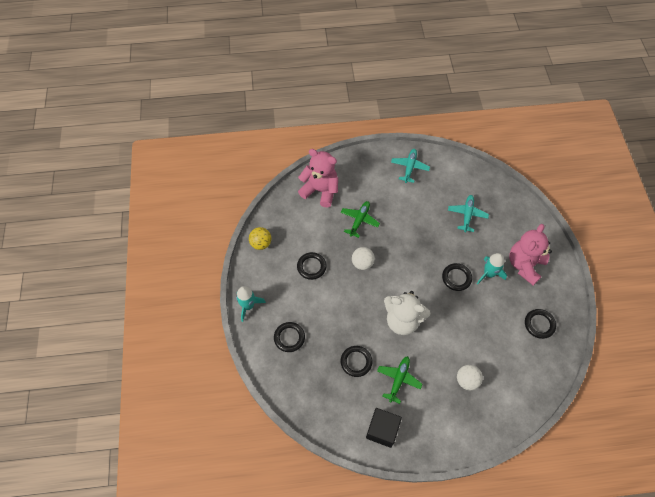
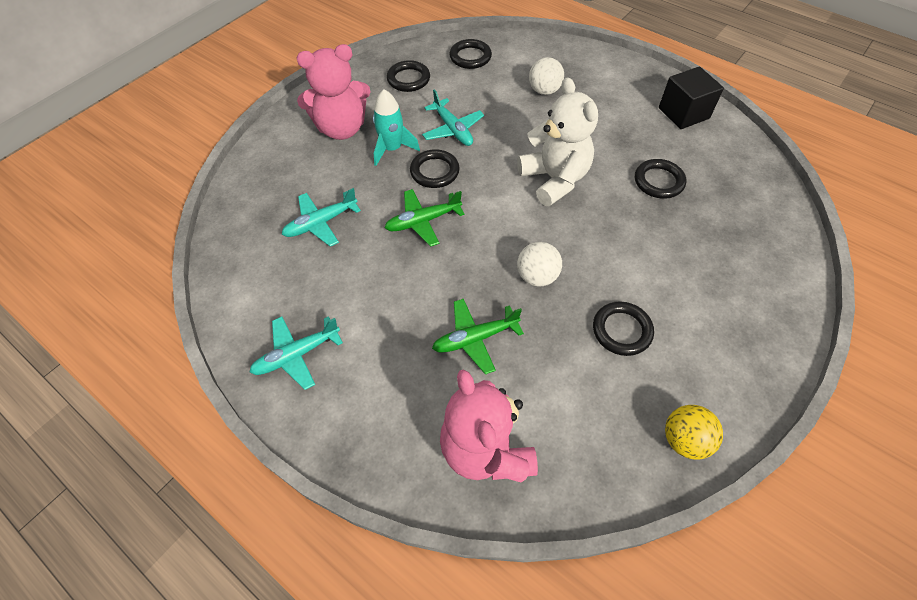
camera: 135 degrees left, 5 degrees down
(248, 306) = (777, 352): turquoise rocket -> none
(289, 337) = (735, 265): black ring -> black ring (470, 57)
(398, 379) = (620, 136): green plane -> green plane (423, 221)
(478, 310) = (453, 129): none -> turquoise plane

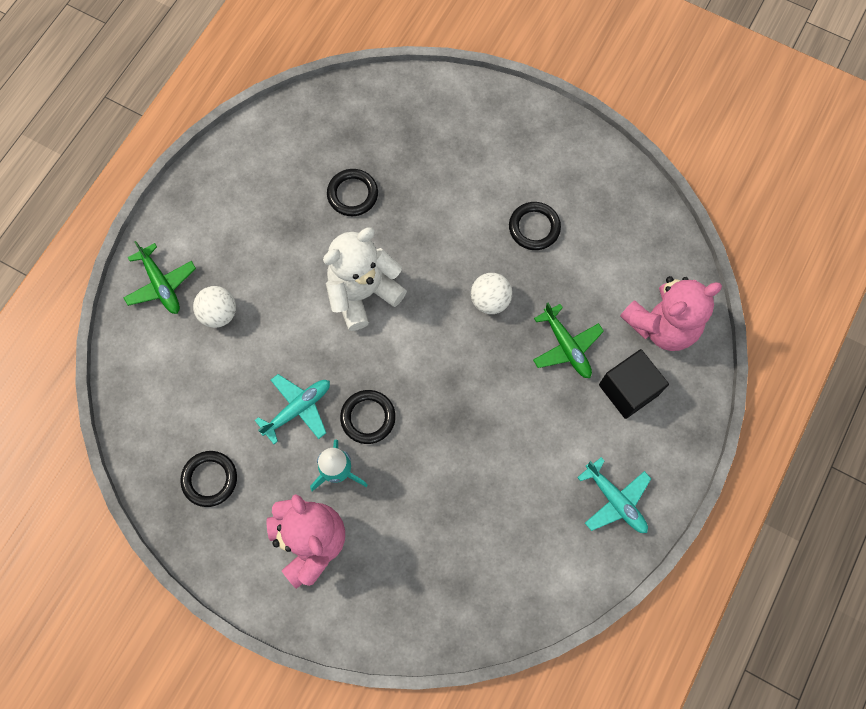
camera: 100 degrees left, 15 degrees up
(321, 223) = (460, 524): turquoise plane -> none
(423, 221) = (440, 417): green plane -> green plane (161, 284)
(470, 57) = (158, 408): black ring -> none
(683, 113) = (245, 167): black cube -> black cube (628, 390)
(684, 440) = (621, 184): yellow ball -> none

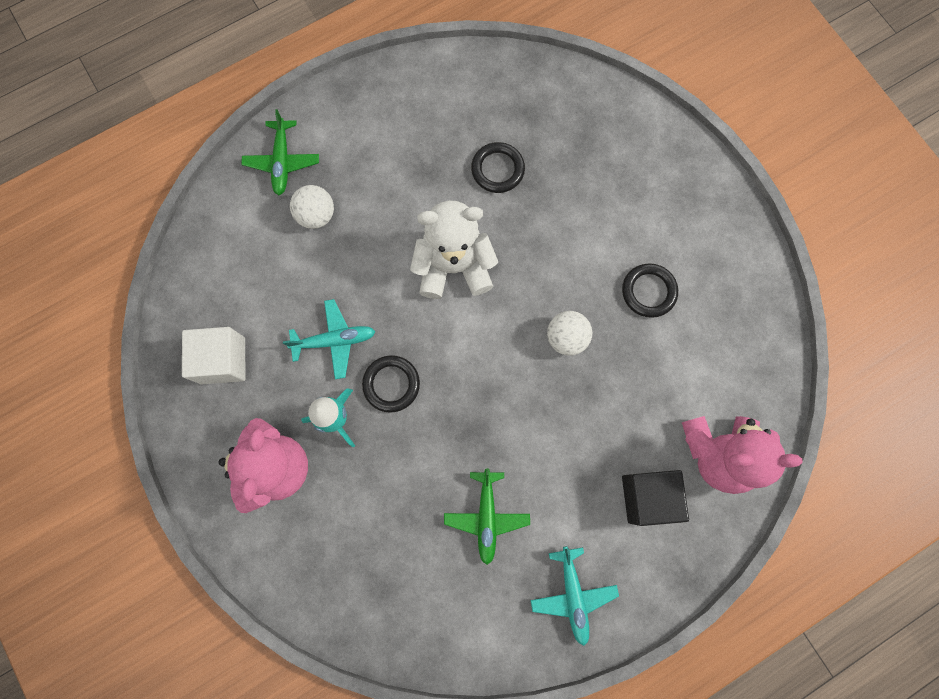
camera: 30 degrees right, 5 degrees up
(210, 479) = (223, 360): black ring -> white cube
(566, 346) = (612, 422): green plane -> green plane (486, 517)

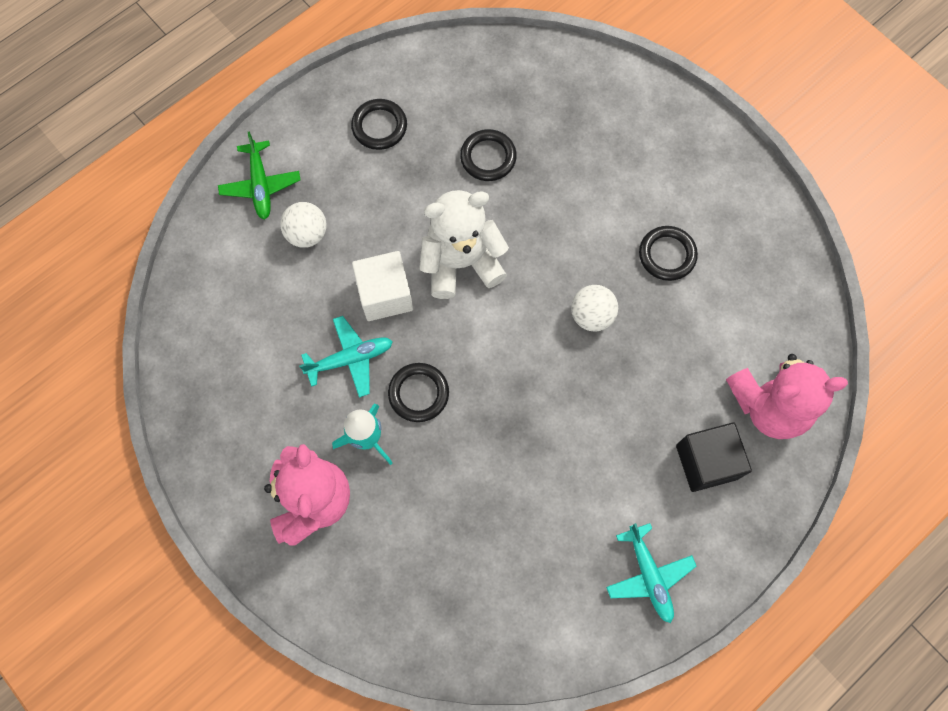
camera: 10 degrees left, 5 degrees down
(223, 360) = (235, 399): white cube -> white cube (385, 295)
(402, 123) = (379, 126): none -> black ring
(486, 517) = (544, 512): green plane -> none

